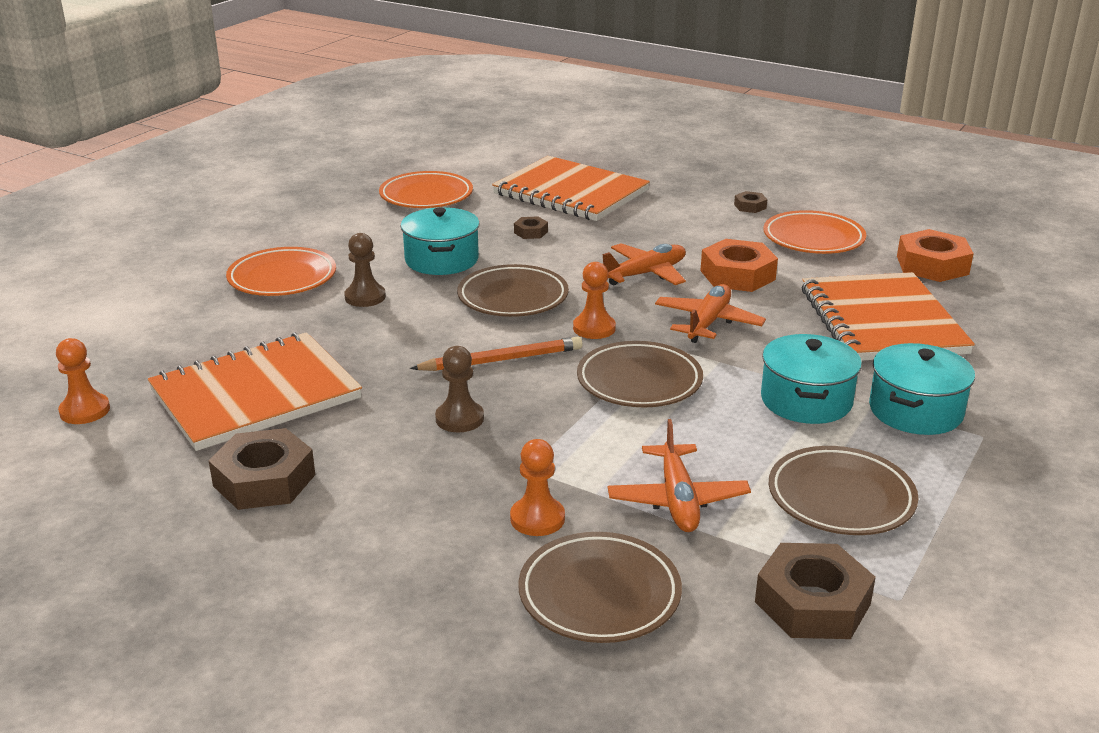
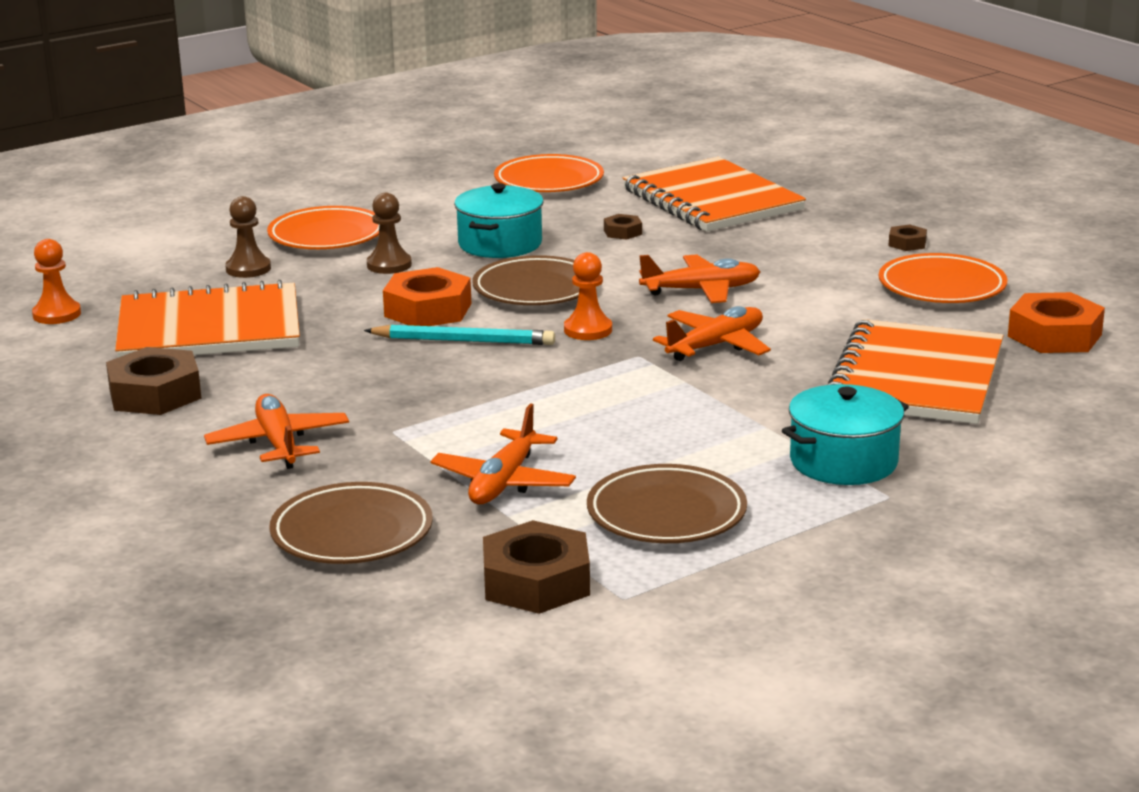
camera: 25 degrees right, 5 degrees down
(436, 508) = (278, 443): none -> orange plane
(459, 419) = (372, 381): brown pawn -> brown pawn (248, 269)
(501, 360) = (464, 341): orange pencil -> turquoise pencil
(537, 518) = (358, 469): orange pawn -> none
(639, 381) = (580, 383): brown plate -> none
(737, 275) = (805, 308): orange nut -> orange nut (428, 310)
(806, 400) = (735, 431): turquoise pot -> none

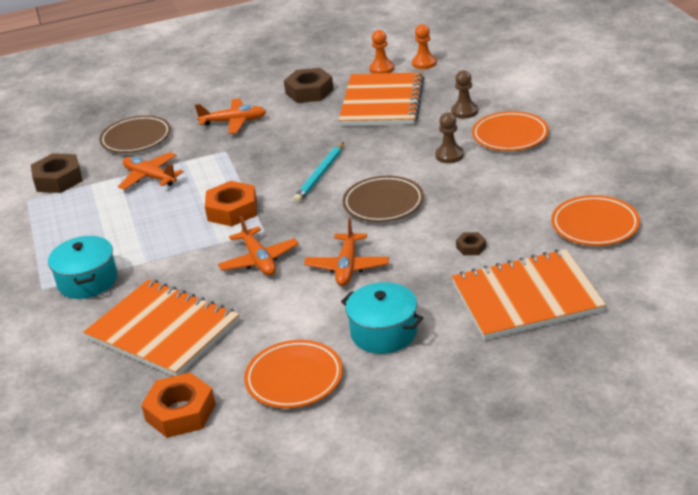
camera: 110 degrees right, 10 degrees up
(428, 310) = (371, 166): orange nut -> orange nut (232, 210)
(500, 244) = (469, 196): turquoise pot -> turquoise pot (384, 332)
(588, 330) = (310, 217): orange pawn -> orange pawn (381, 69)
(666, 514) = (84, 218): brown plate -> none
(907, 243) = (388, 382): brown nut -> none

